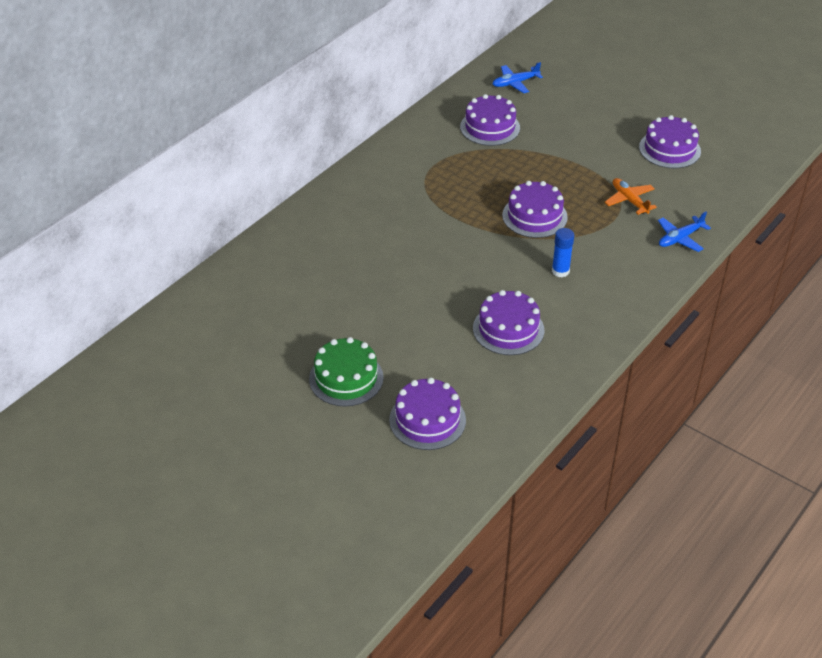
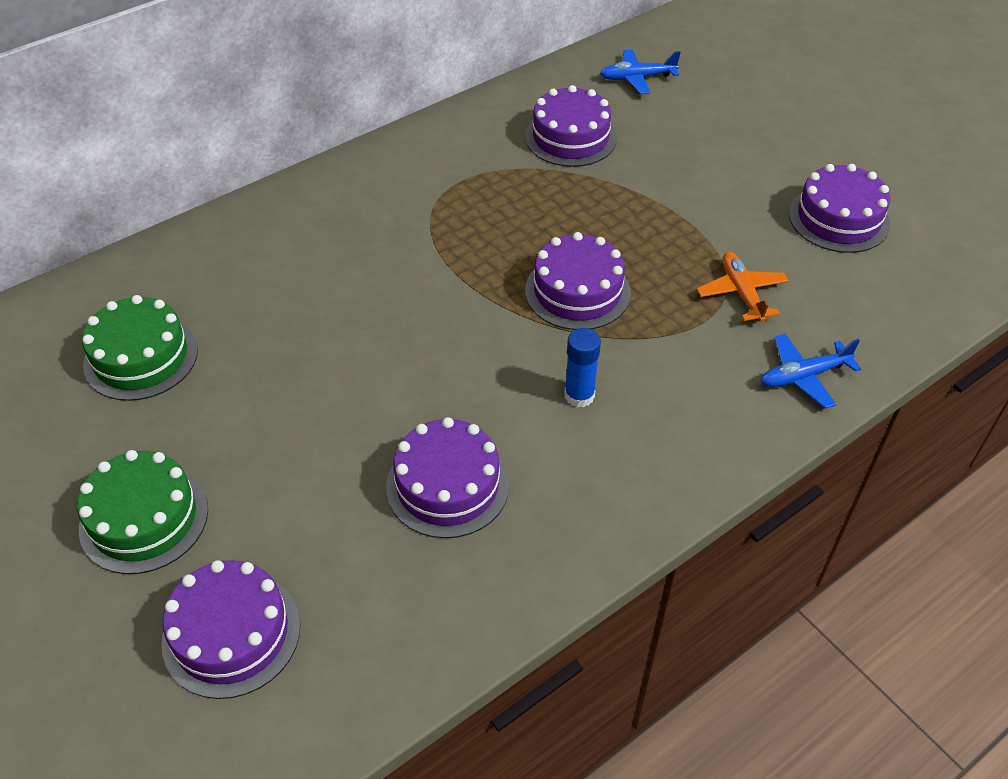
camera: 15 degrees right, 5 degrees up
(292, 298) = (141, 357): none -> green cake

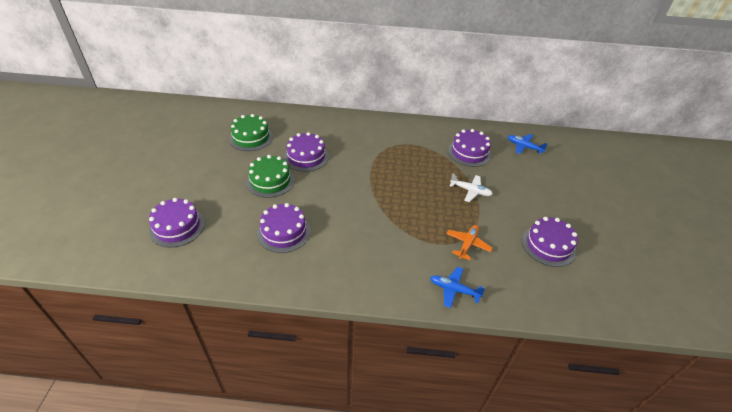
camera: 40 degrees right, 5 degrees down
(144, 518) = (197, 180): green cake -> green cake (270, 181)
(577, 291) = (404, 203): purple cake -> purple cake (306, 157)
(579, 395) = (360, 236): blue glue stick -> none
(648, 203) = (470, 191): none -> white plane

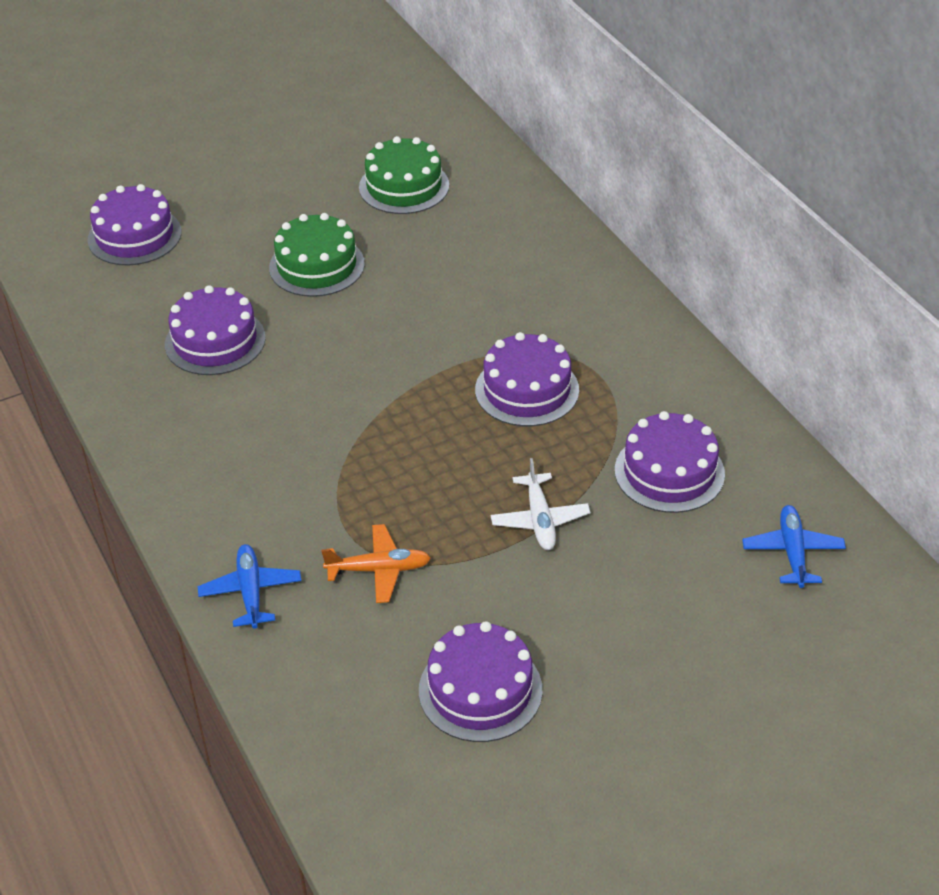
camera: 60 degrees right, 0 degrees up
(306, 157) = (419, 270): purple cake -> purple cake (527, 390)

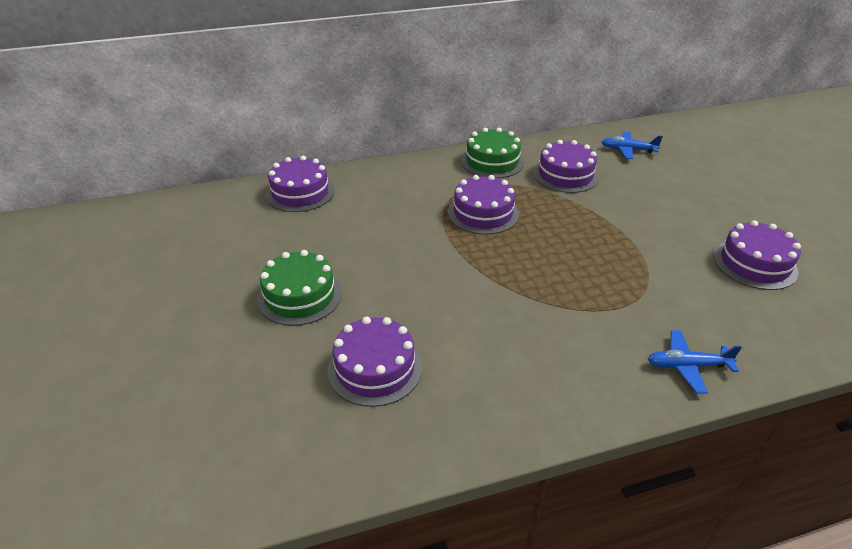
camera: 80 degrees left, 5 degrees down
(134, 236) = (175, 424): purple cake -> purple cake (300, 192)
(379, 570) = (656, 295): orange plane -> none
(404, 186) = (224, 239): green cake -> green cake (492, 161)
(540, 520) = (605, 223): white plane -> none

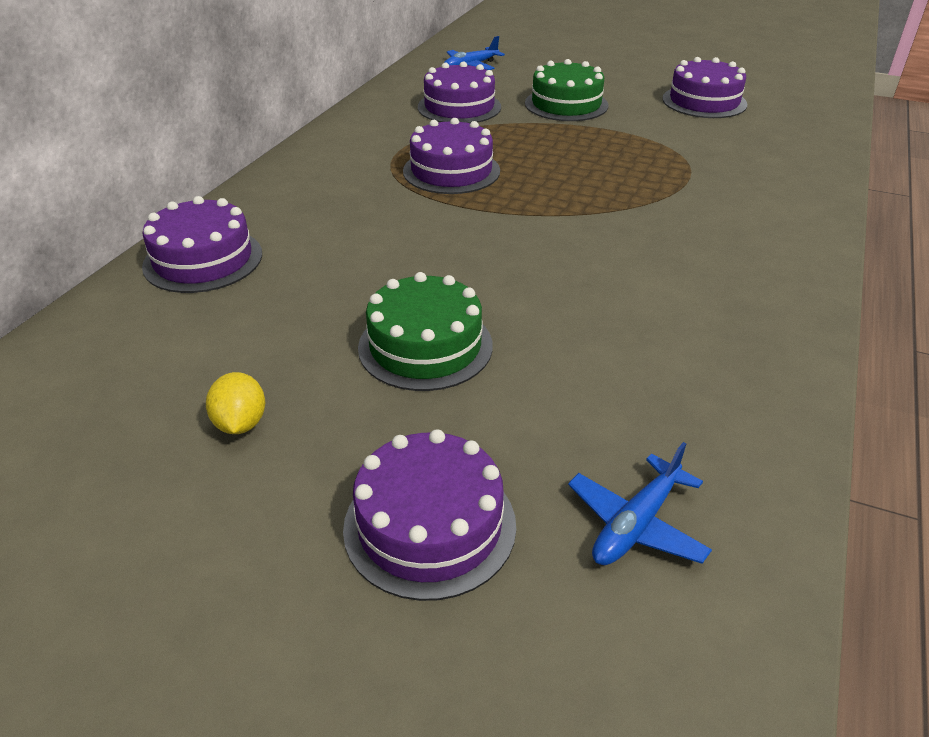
camera: 50 degrees left, 0 degrees up
(192, 275) = (241, 423): none -> yellow lemon
(375, 368) = (626, 345): purple cake -> purple cake (430, 525)
(492, 161) = (370, 127): green cake -> green cake (566, 104)
(687, 366) = (797, 185): blue plane -> blue plane (636, 524)

